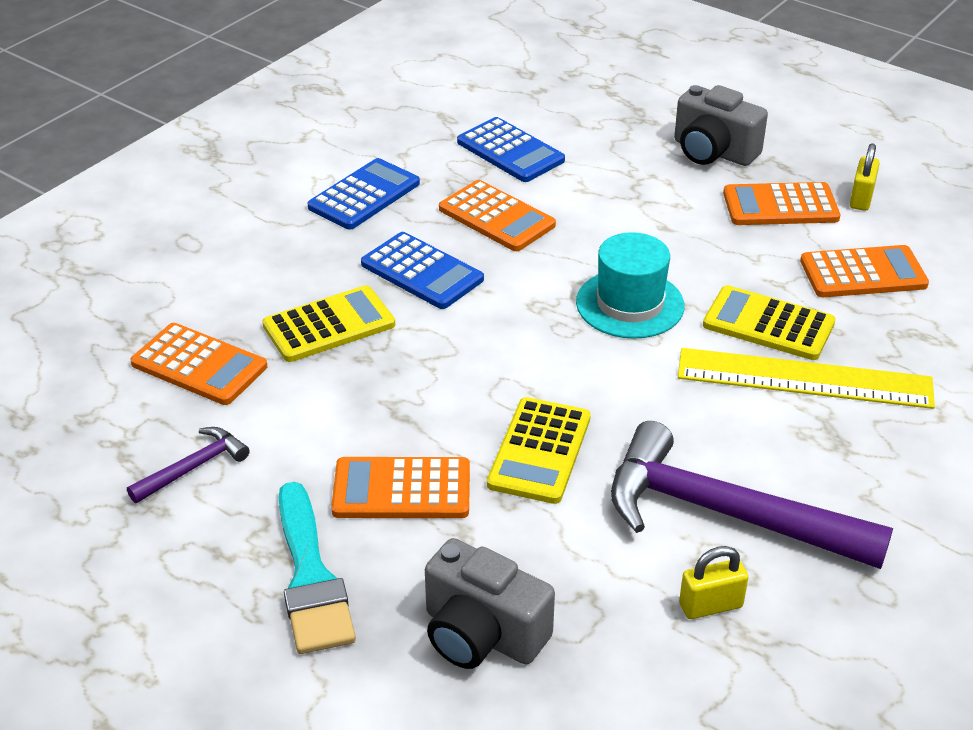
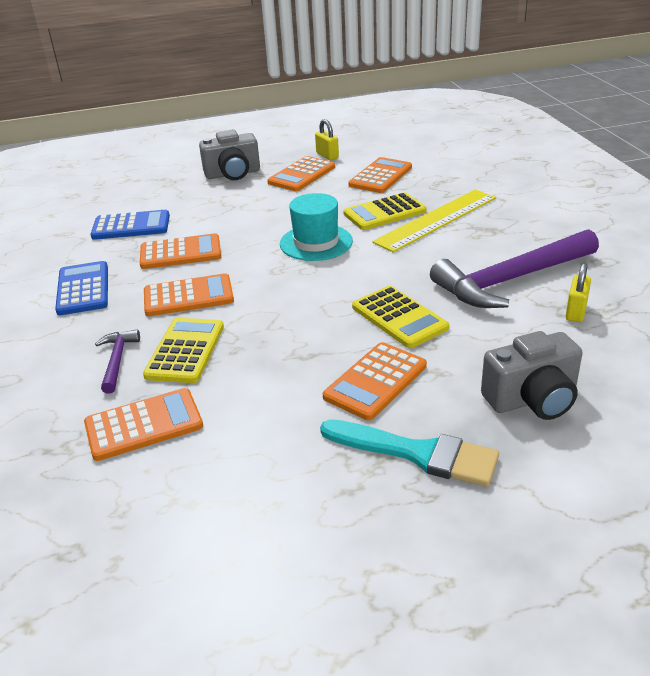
camera: 50 degrees left, 5 degrees down
(193, 467) = (247, 470): purple hammer -> purple hammer (117, 361)
(422, 272) = (188, 296): blue calculator -> orange calculator

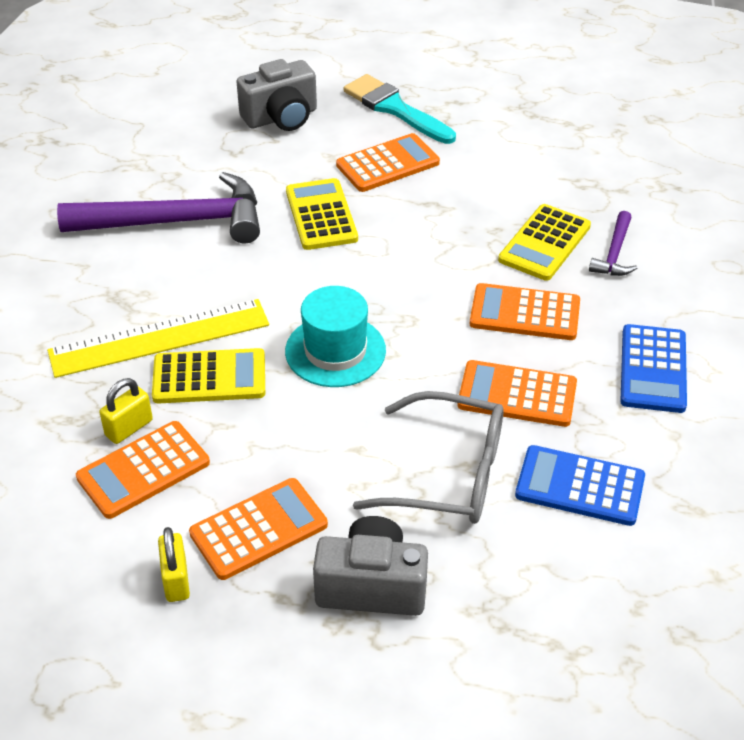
camera: 160 degrees left, 10 degrees up
(144, 425) = (595, 185): orange calculator -> none
(211, 213) = (449, 474): none -> grey glasses
(532, 399) = (281, 117): grey camera -> grey camera turned 150 degrees clockwise
(576, 311) = (161, 171): yellow padlock -> yellow padlock (129, 428)

